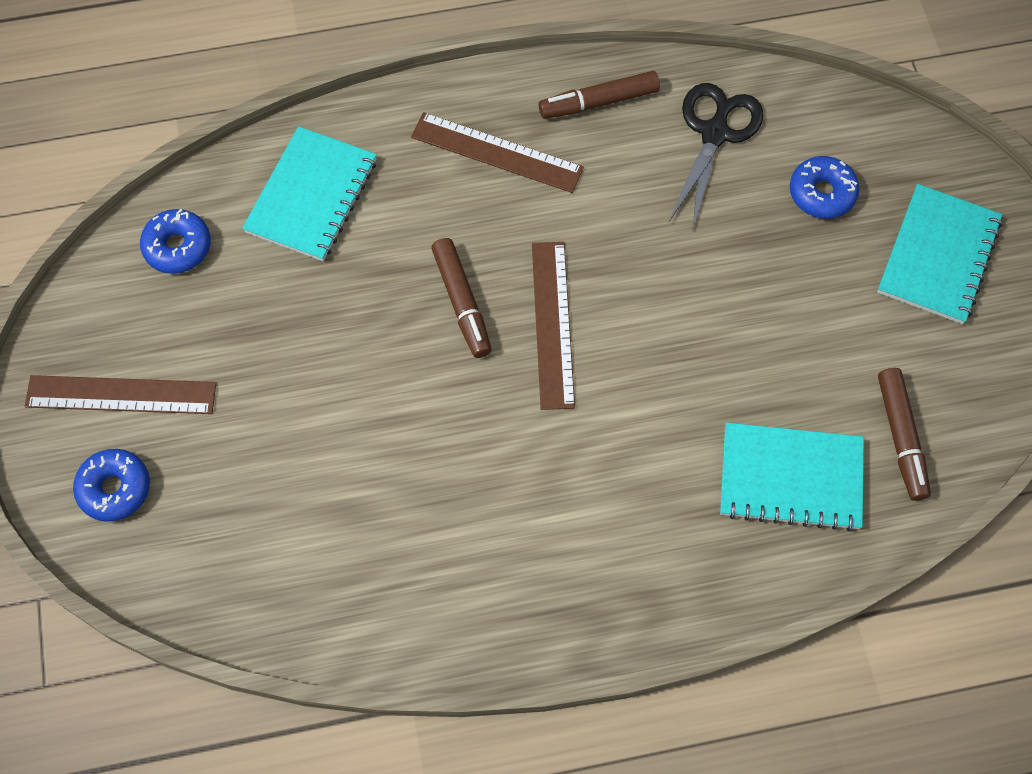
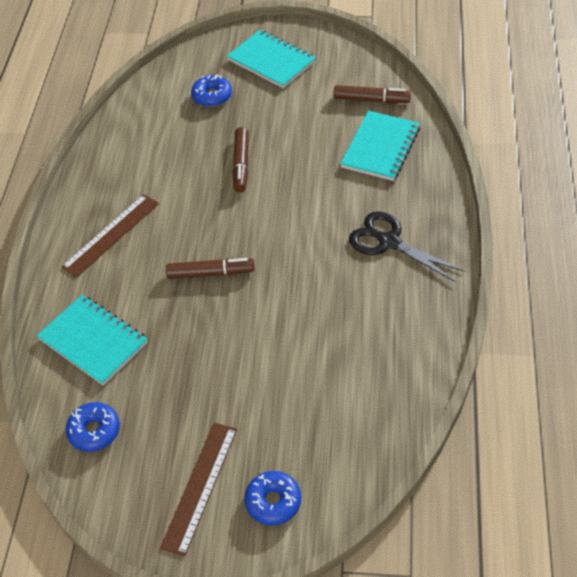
camera: 70 degrees left, 15 degrees down
(552, 324) = (244, 231): brown ruler -> none
(599, 102) = (101, 178): brown marker -> brown marker (241, 164)
(714, 133) = (150, 131): black scissors -> black scissors (388, 242)

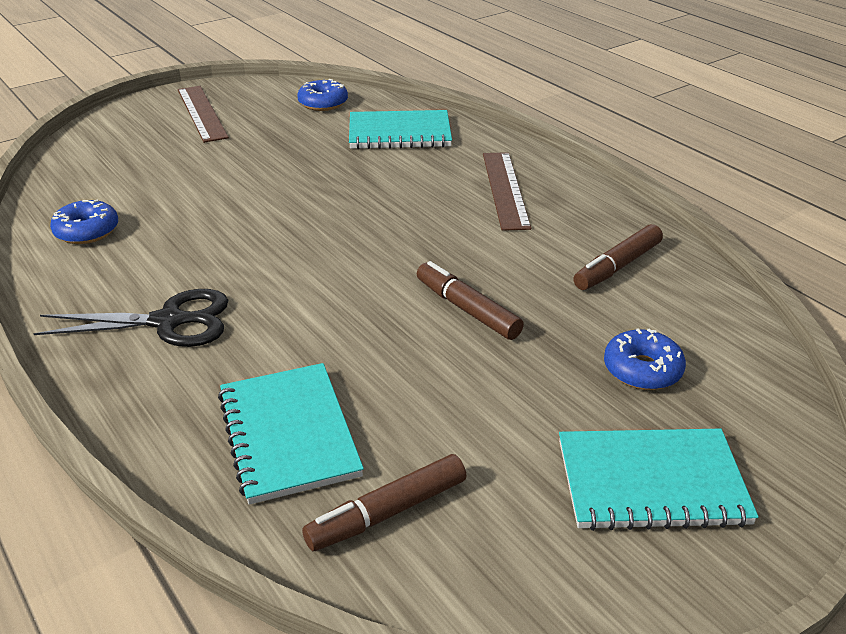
camera: 135 degrees right, 15 degrees down
(210, 273) = (357, 208): brown marker -> brown marker (617, 266)
(273, 502) = (132, 127): blue donut -> blue donut (87, 231)

